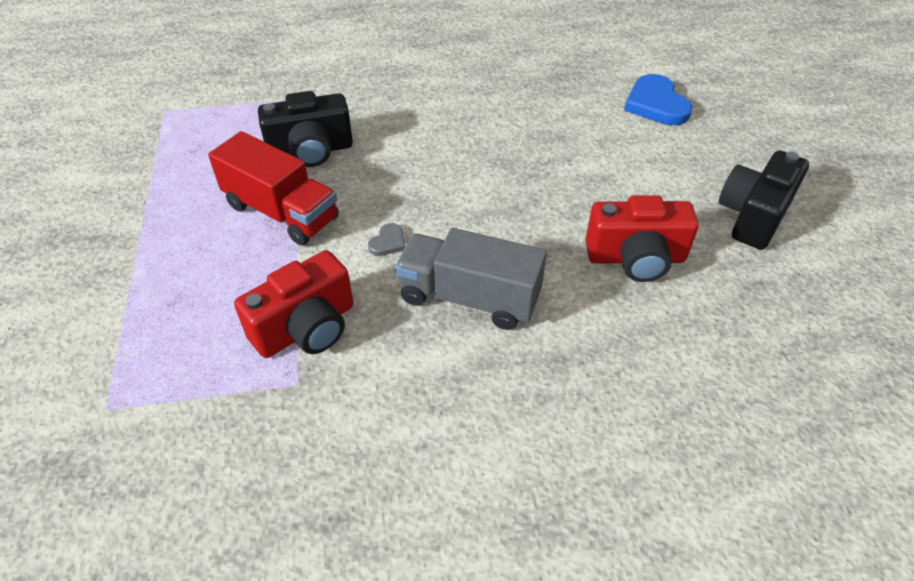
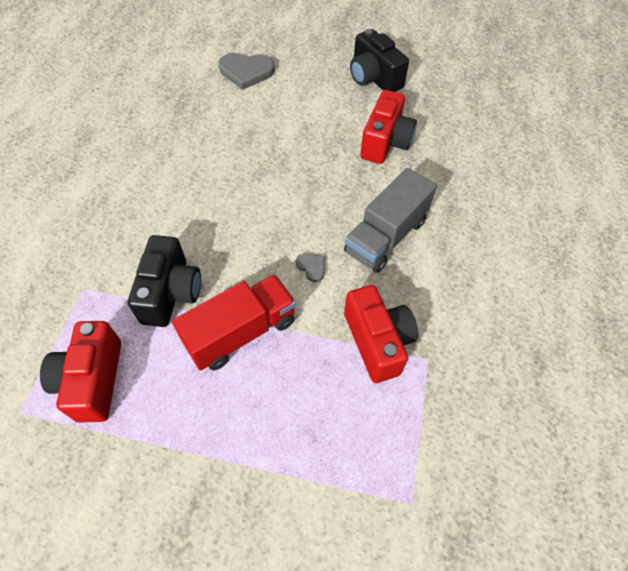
camera: 70 degrees left, 10 degrees up
(202, 137) = (92, 380): none -> red camera
(656, 104) = (246, 72): blue heart -> grey heart

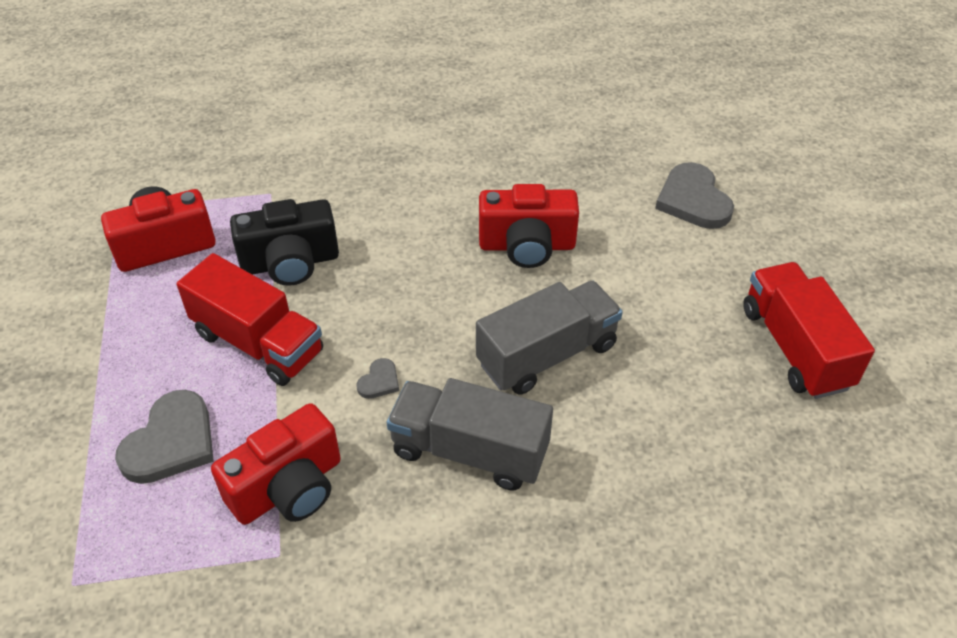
camera: 70 degrees right, 10 degrees down
(309, 411) = (171, 442): none -> grey heart
(330, 177) = (547, 354): none -> grey truck
(374, 78) = (795, 347): black camera -> red truck
(385, 142) = (658, 401): red camera -> red camera (527, 246)

